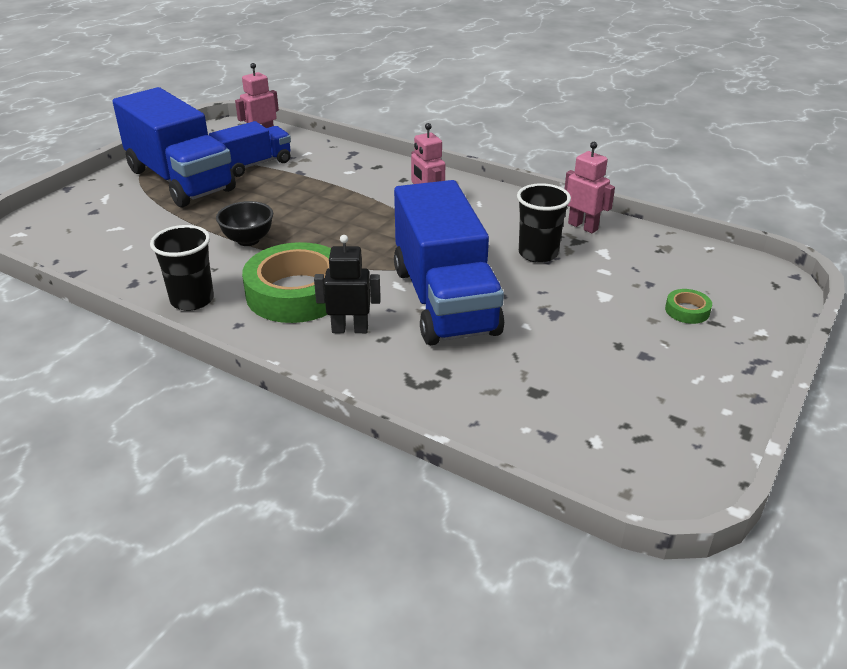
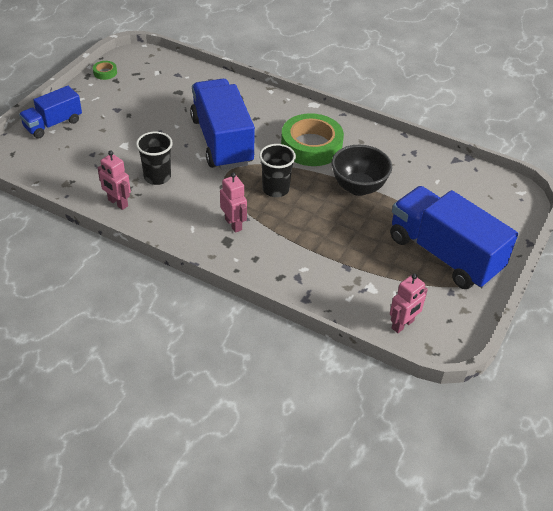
camera: 175 degrees right, 10 degrees up
(192, 300) = (371, 140): black cup -> black cup (275, 189)
(248, 240) = (358, 187): black bowl -> black bowl, size x1.53
(254, 165) = (391, 277): blue truck -> blue truck (53, 124)
(350, 329) = (275, 123): black robot -> none
(687, 310) = (79, 135): green tape -> green tape (105, 72)

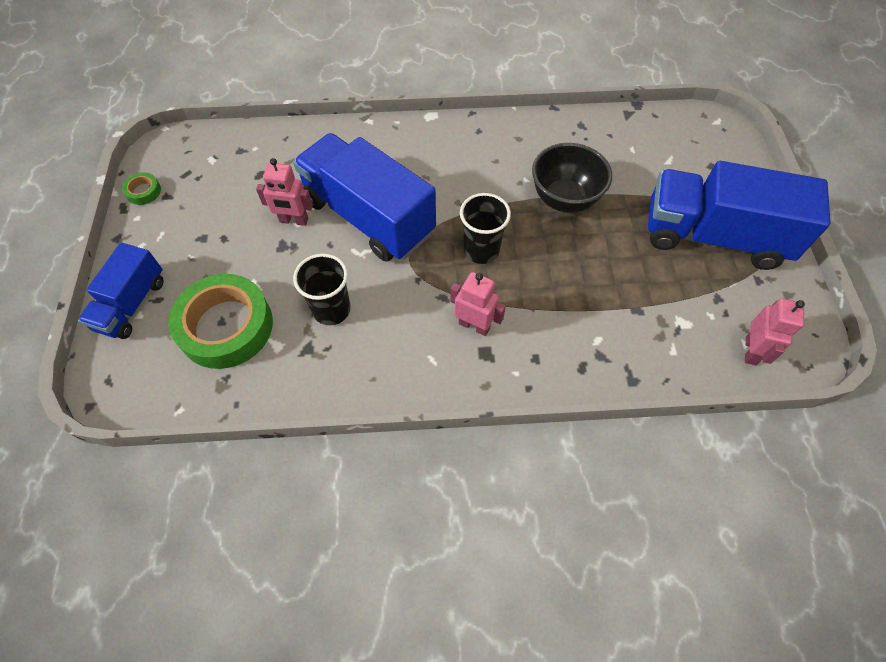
camera: 30 degrees left, 15 degrees up
(117, 203) = (312, 376): pink robot -> pink robot (294, 220)
(311, 146) = (472, 171): green tape -> green tape (226, 326)

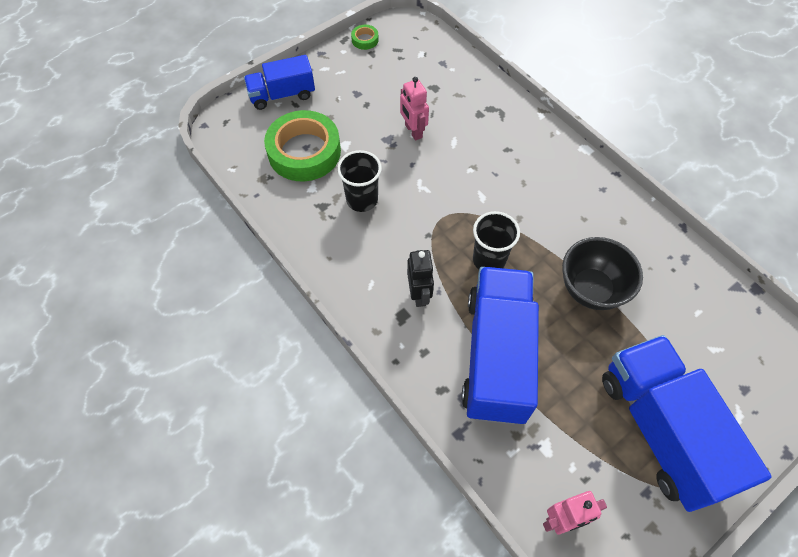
camera: 55 degrees right, 0 degrees up
(368, 217) = (454, 171): blue truck -> blue truck (496, 356)
(474, 325) = (419, 294): pink robot -> black robot

